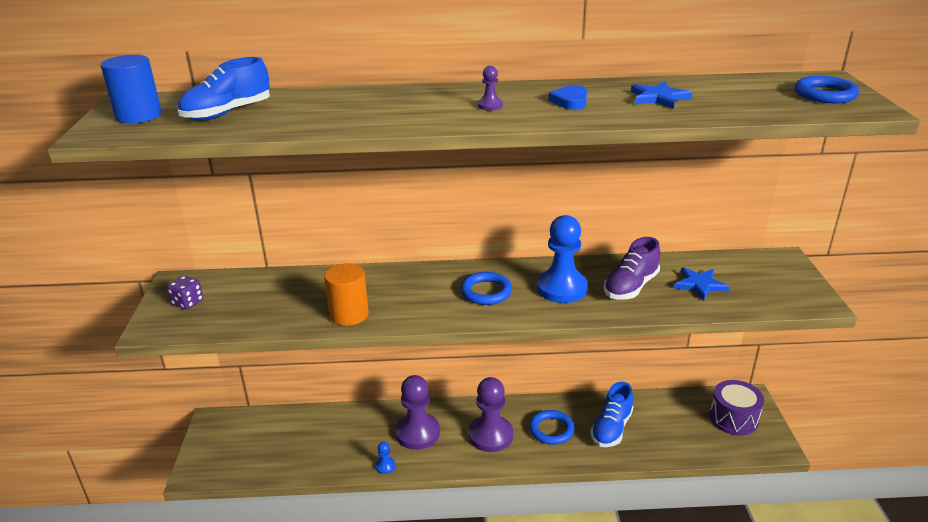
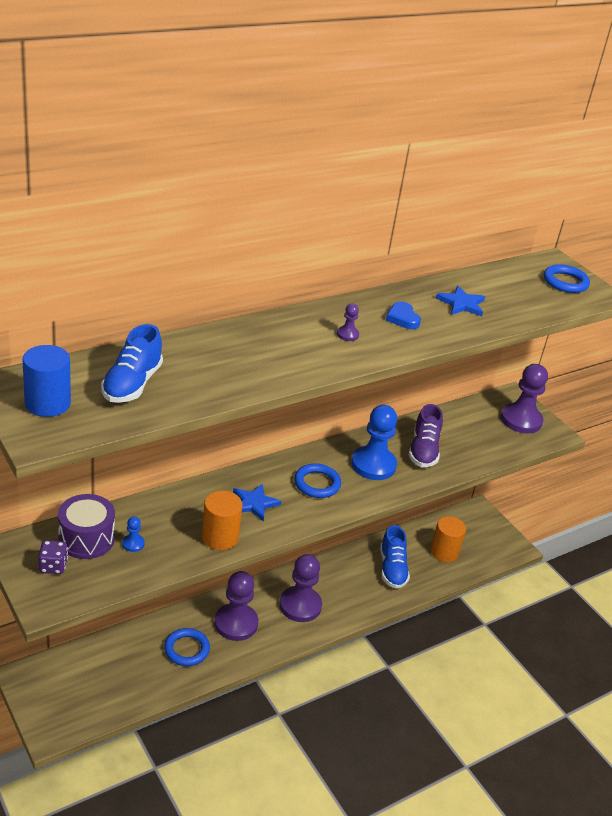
camera: 35 degrees left, 5 degrees up
(385, 466) = (229, 664): blue pawn -> blue pawn (133, 544)
(551, 430) = (346, 585): blue ring -> blue ring (186, 649)
(682, 428) = (444, 552): none -> orange cylinder
(699, 285) = (470, 436): blue star -> blue star (254, 503)
(733, 418) = (475, 532): purple drum -> purple drum (86, 539)
(778, 281) = (521, 420): none -> purple pawn

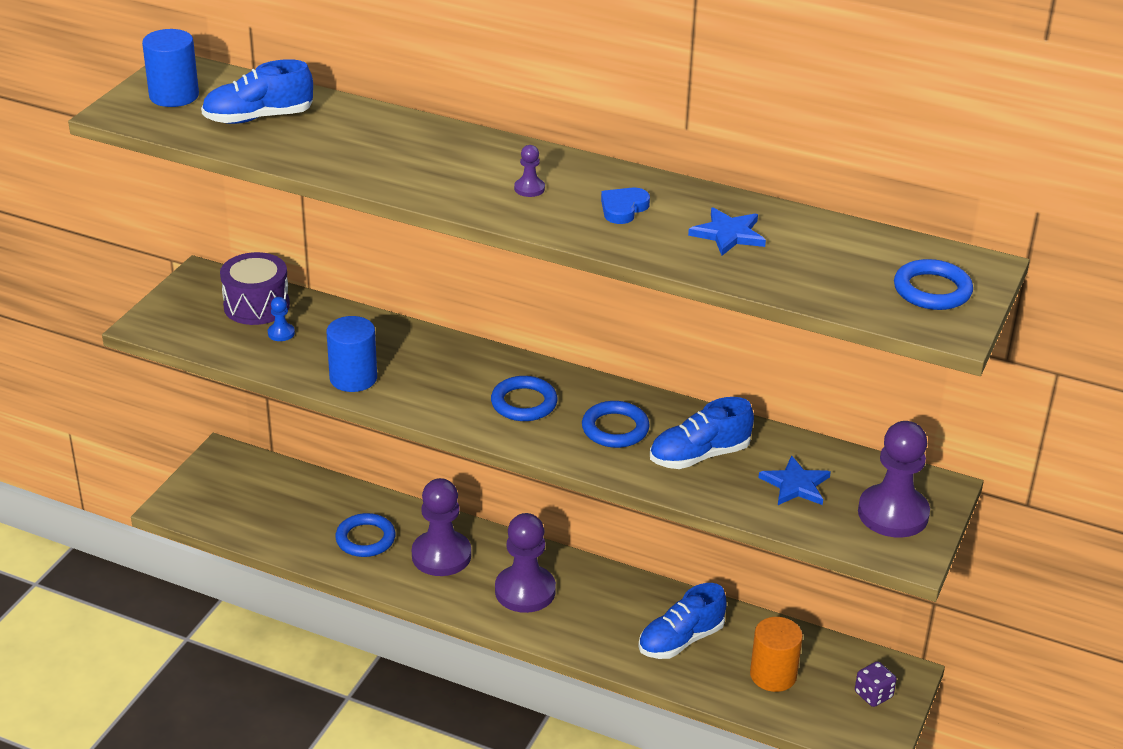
camera: 60 degrees right, 0 degrees up
(53, 566) = (199, 306): purple dice -> purple dice (873, 695)
(220, 537) = (353, 378): orange cylinder -> blue cylinder
(254, 503) = (434, 376): blue star -> blue star (795, 485)
(373, 465) = (615, 429): blue pawn -> blue ring
(423, 450) = (699, 455): purple shoe -> blue shoe

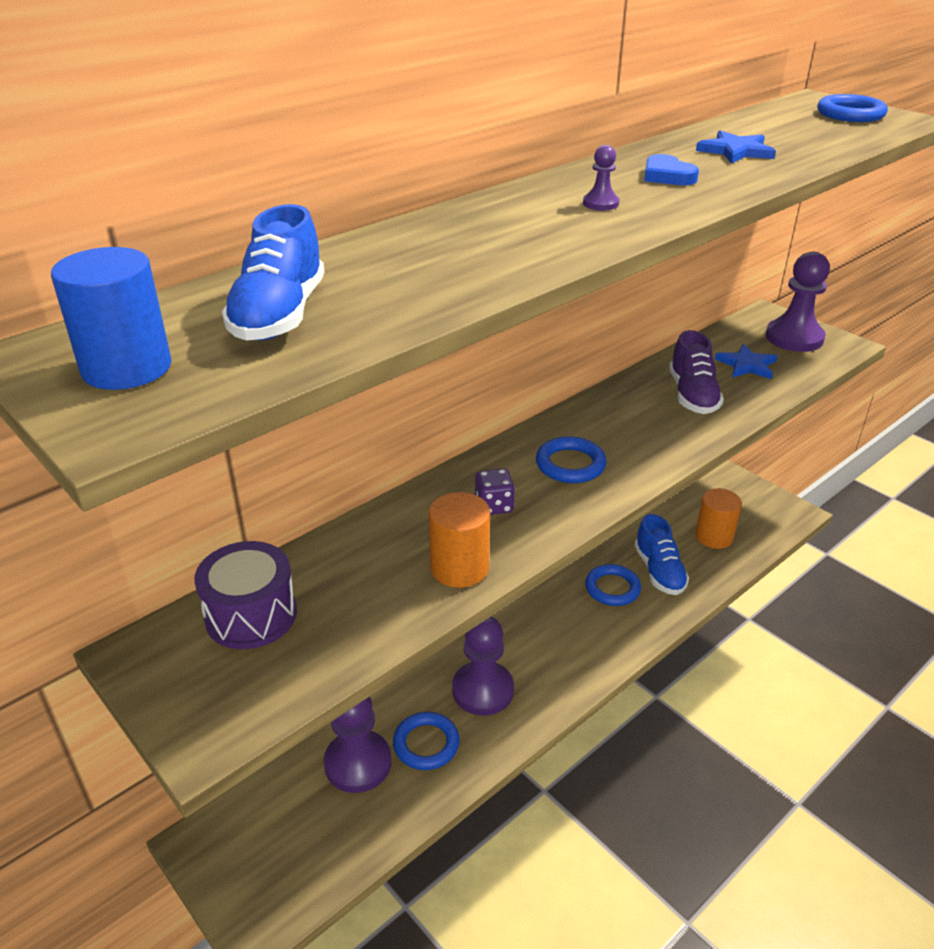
camera: 65 degrees left, 0 degrees up
(281, 333) = (328, 606): blue pawn -> none
(353, 378) = (459, 568): blue cylinder -> orange cylinder
(525, 591) = (560, 646): purple pawn -> purple pawn (358, 763)
(615, 429) = (635, 425): blue ring -> blue ring (612, 588)
(699, 455) = (692, 395): blue shoe -> purple shoe
(873, 695) = (748, 497): purple dice -> purple dice (494, 506)

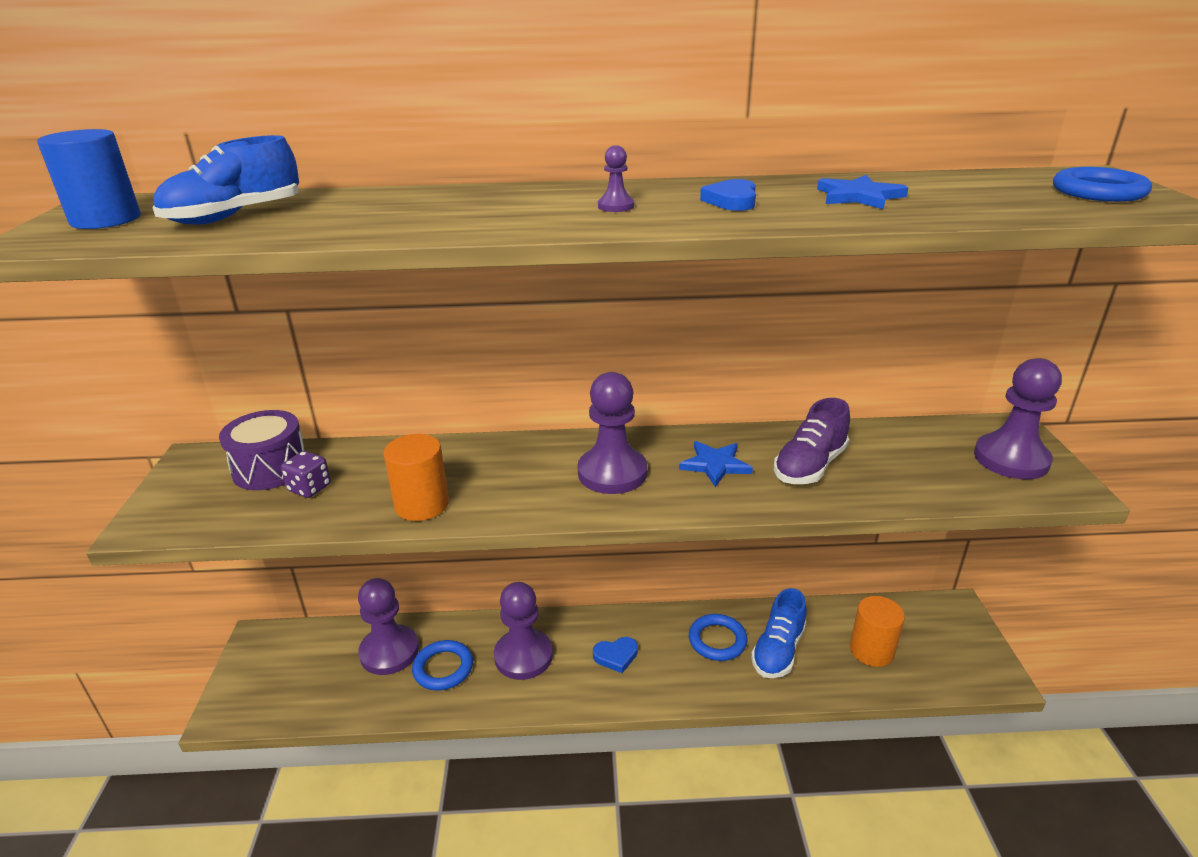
camera: 40 degrees right, 5 degrees down
(494, 506) = (510, 475): purple dice -> purple dice (310, 488)
(554, 644) = (616, 656): none -> blue heart
(570, 464) = (612, 473): blue ring -> purple pawn
(747, 365) = (912, 463): blue star -> blue star (715, 465)

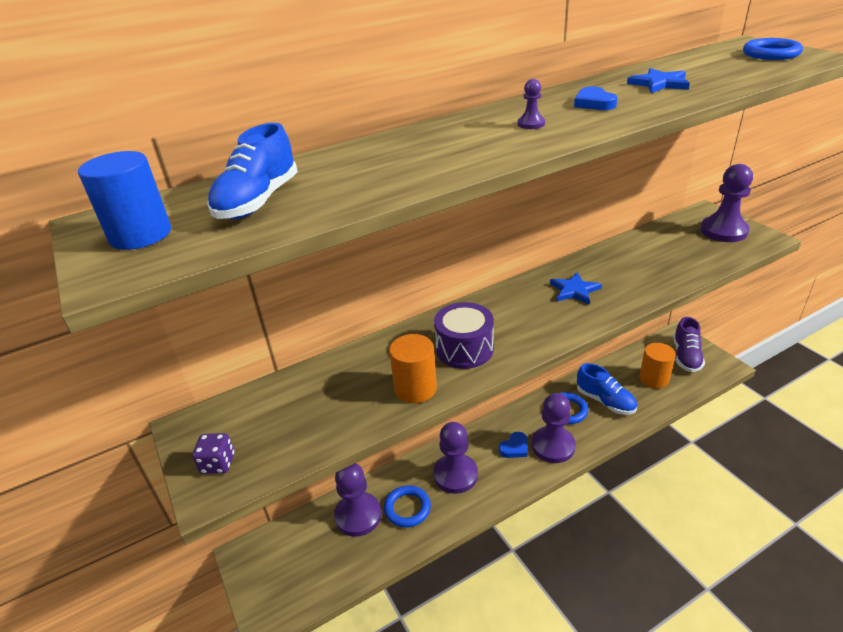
camera: 25 degrees left, 5 degrees up
(271, 468) = (265, 408): purple drum -> purple drum (464, 349)
(310, 488) = (316, 410): purple dice -> purple dice (218, 463)
(612, 473) = (518, 318): purple pawn -> purple pawn (553, 446)
(778, 650) = (605, 401): blue shoe -> blue shoe turned 45 degrees counterclockwise
(809, 466) = (628, 272): purple shoe -> purple shoe (686, 356)

